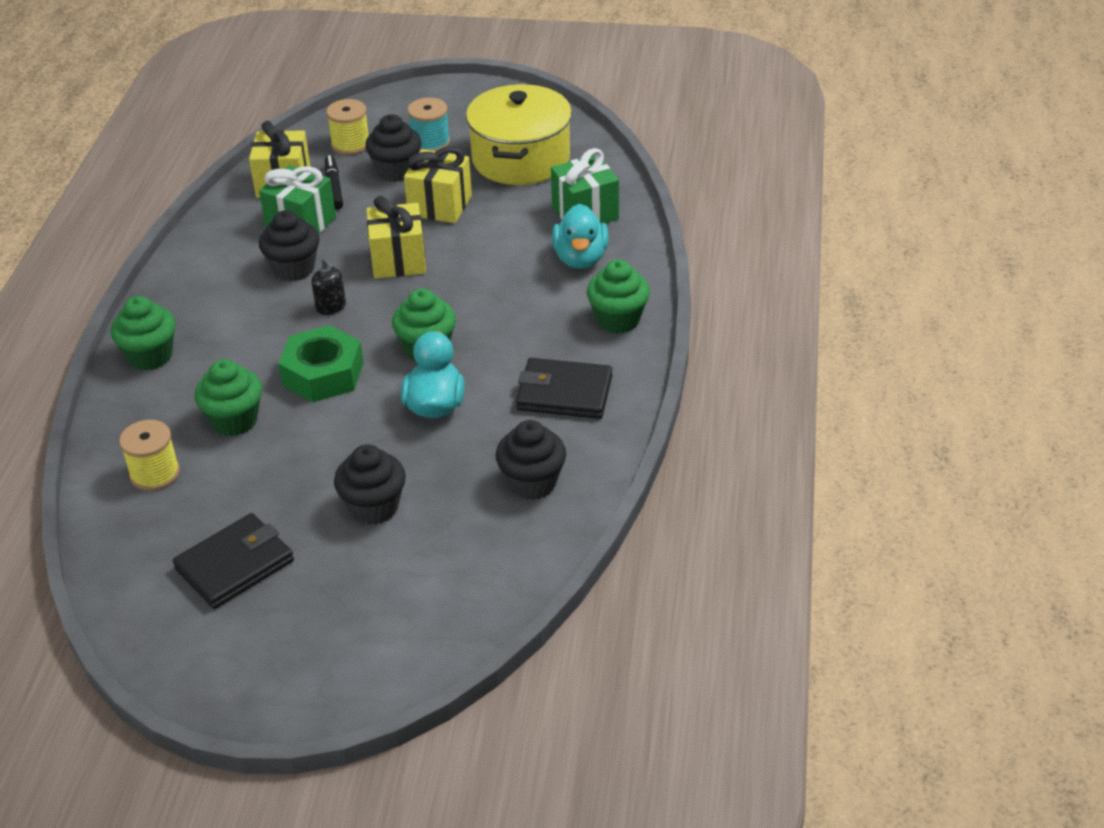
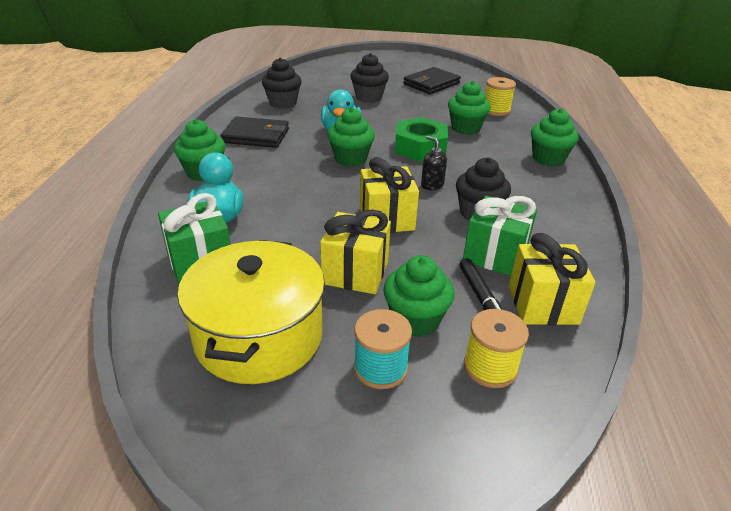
camera: 175 degrees right, 5 degrees down
(396, 171) = (415, 320): black cupcake -> green cupcake

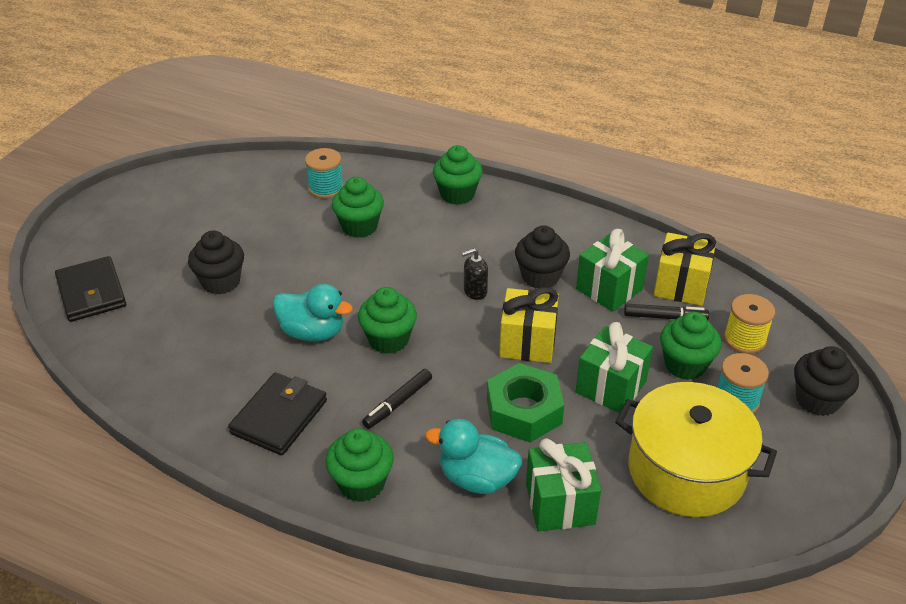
camera: 70 degrees left, 5 degrees up
(283, 103) = (185, 371): black cupcake -> black cupcake (817, 400)
(286, 173) = (398, 403): none -> black marker
(355, 272) = (611, 387): yellow gift -> green gift
(420, 148) = (388, 276): green nut -> green nut (524, 411)
(431, 84) = (213, 214): black wallet -> black wallet (91, 292)
(496, 110) = (326, 188): yellow spool -> turquoise spool

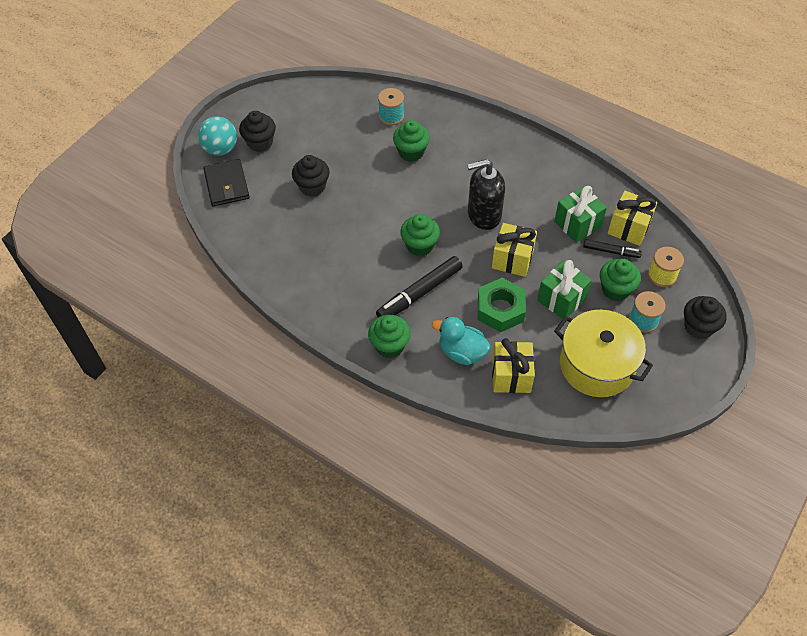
camera: 10 degrees right, 15 degrees up
(82, 249) = (220, 149): none -> turquoise ball
(279, 417) = (342, 293): black wallet -> none
(313, 332) = (370, 233): turquoise duck -> none
(398, 403) = (419, 293): black marker -> black marker, size x1.75
(457, 194) = (484, 132): green cupcake -> none
(475, 291) = (483, 215): black soap dispenser -> black soap dispenser, size x2.10
(540, 277) = (531, 209): black cupcake -> black cupcake (260, 143)
(560, 503) = (511, 376): green gift -> yellow gift

